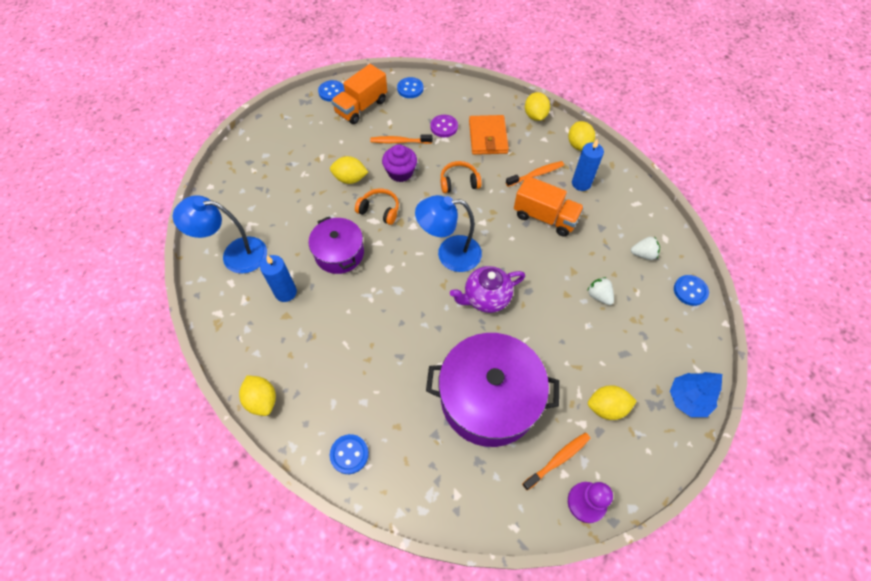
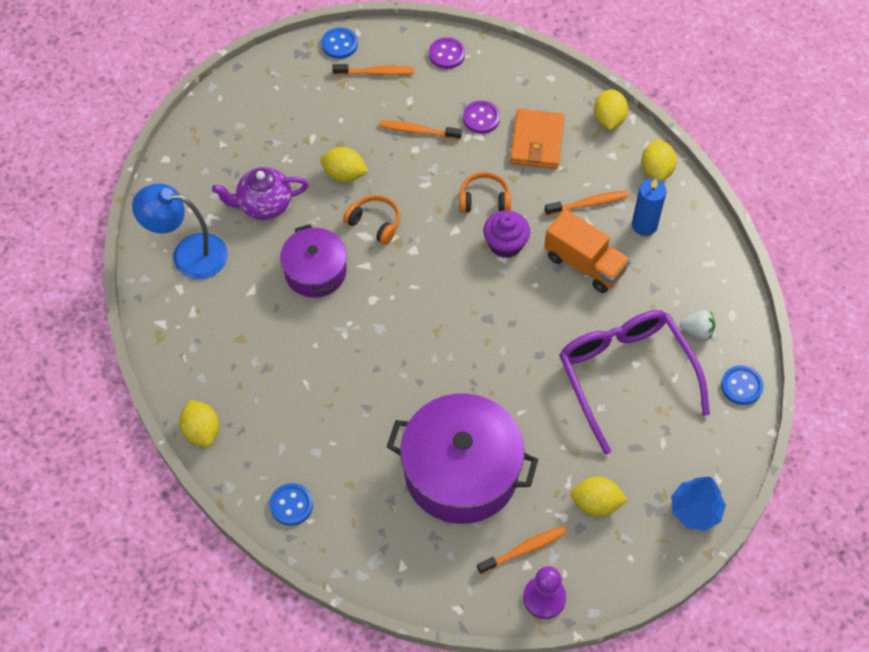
camera: 10 degrees right, 0 degrees up
(286, 292) = (244, 310): blue candle -> none
(361, 107) = (376, 73): orange truck -> orange toothbrush
(400, 172) = (411, 175): purple cupcake -> purple cupcake (505, 244)
(410, 89) = (447, 54): blue button -> purple button
(449, 254) = (452, 293): blue lamp -> none
(486, 298) = (485, 355): purple teapot -> purple teapot (264, 205)
(599, 296) = (625, 374): white strawberry -> purple glasses

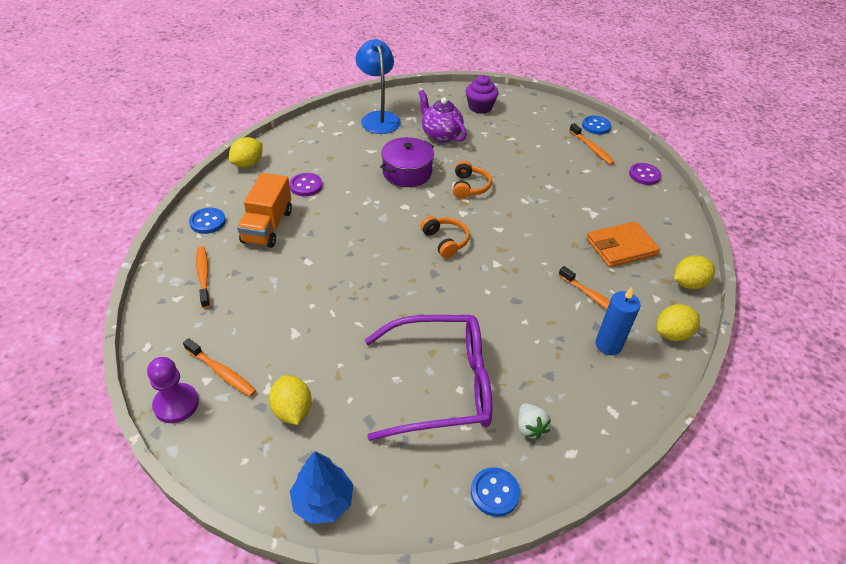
camera: 60 degrees right, 15 degrees down
(344, 174) = (496, 160): yellow lemon -> none
(418, 131) = (565, 182): orange toothbrush -> orange toothbrush (203, 276)
(461, 471) = (280, 304): purple pot -> none
(481, 118) = (609, 210): purple button -> purple button (306, 186)
(484, 200) = (539, 235): orange headphones -> orange headphones (445, 241)
(505, 244) = (510, 260): purple cupcake -> purple cupcake (480, 107)
(584, 264) = (533, 316): orange truck -> orange truck (267, 226)
(625, 374) = (442, 385): purple glasses -> purple glasses turned 45 degrees clockwise

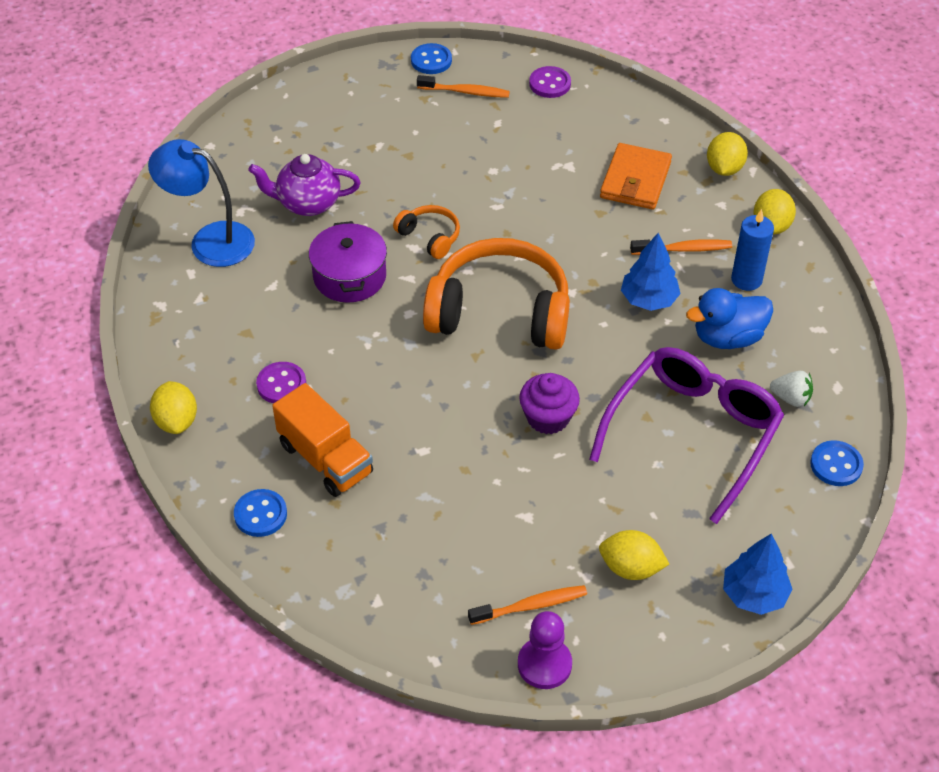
camera: 50 degrees left, 5 degrees up
(203, 276) = (361, 560): orange toothbrush -> none
(445, 241) = (500, 312): orange headphones -> orange headphones, size x2.20
(480, 107) = (289, 133): purple cupcake -> purple cupcake (548, 417)
(531, 303) = (648, 299): none -> blue tree
(545, 361) = (727, 337): none -> blue duck

